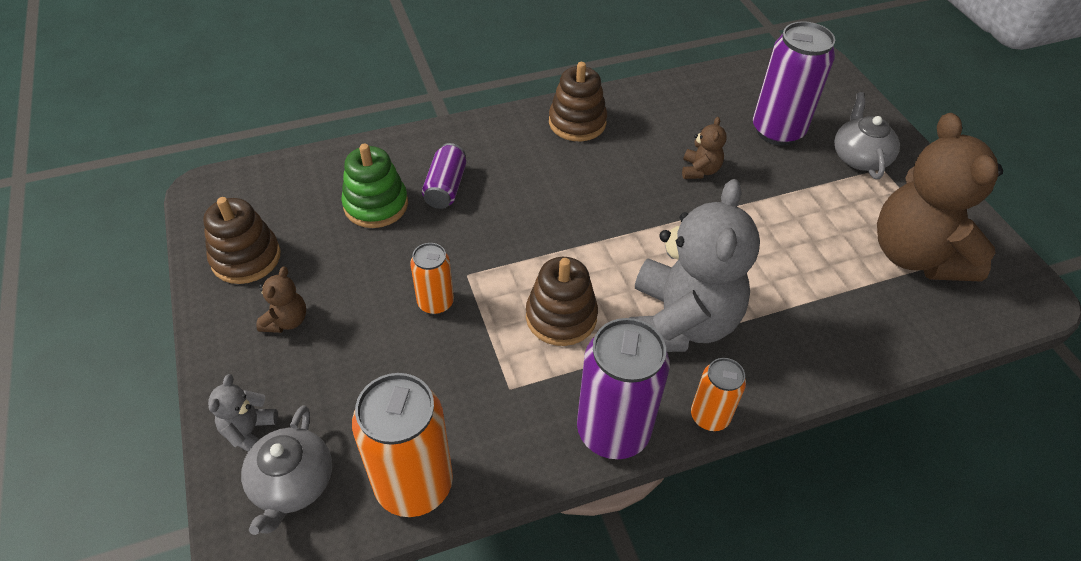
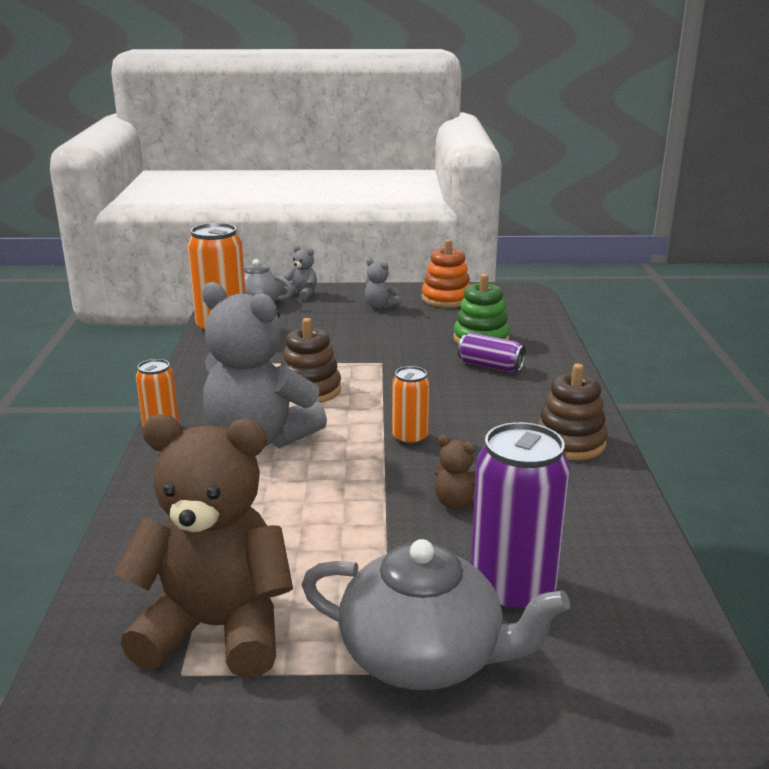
camera: 110 degrees right, 25 degrees down
(246, 258) = (446, 299): brown stacking toy -> orange stacking toy
(286, 321) = (380, 306): brown teddy bear -> grey teddy bear
(435, 303) = (361, 349): orange can -> orange can (410, 438)
(613, 431) = (191, 391): purple can -> none
(859, 157) = (424, 656): grey teapot -> grey teapot, size x1.55

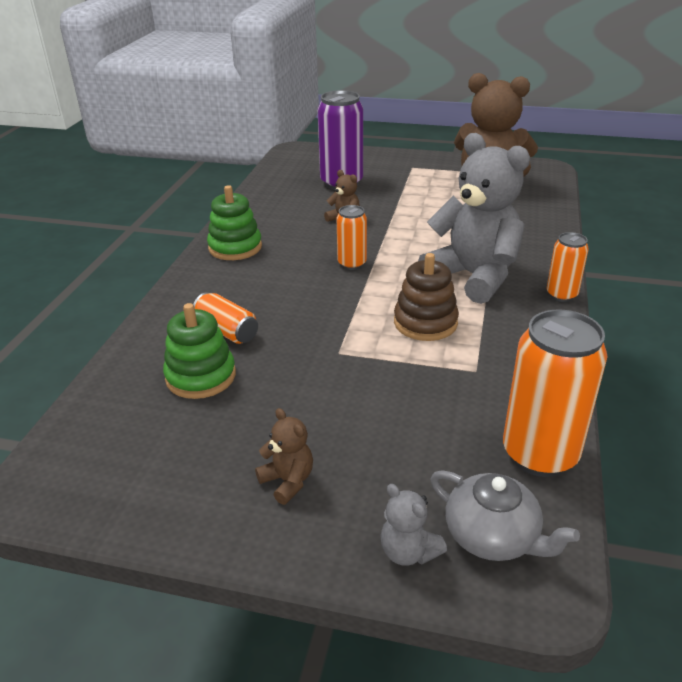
camera: 165 degrees left, 10 degrees up
(380, 306) = (288, 481): grey teddy bear -> brown teddy bear
(424, 656) = (395, 169): grey teapot -> none
(446, 299) = (171, 487): orange stacking toy -> none
(490, 366) = (227, 331): purple can -> orange can
(570, 442) = (235, 247): brown stacking toy -> green stacking toy

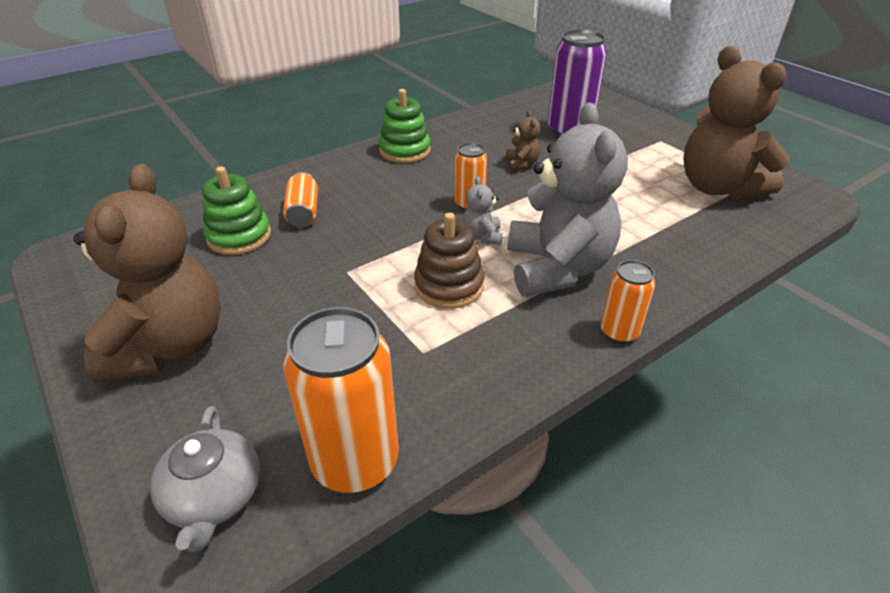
camera: 40 degrees right, 5 degrees up
(288, 481) = (169, 346): brown teddy bear -> brown teddy bear, size x2.41
(408, 551) = (149, 457): grey teddy bear -> grey teddy bear (482, 236)

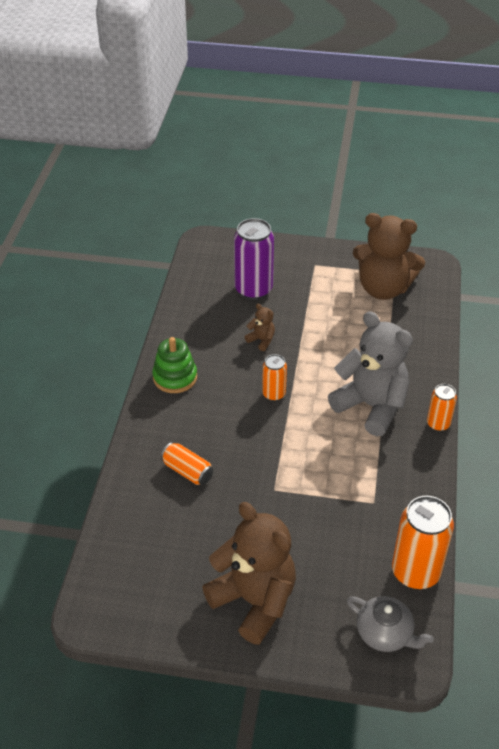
camera: 45 degrees left, 5 degrees up
(239, 236) = (177, 516): green stacking toy -> none
(449, 286) = (336, 457): brown stacking toy -> none
(482, 236) = (310, 412): grey teddy bear -> none

